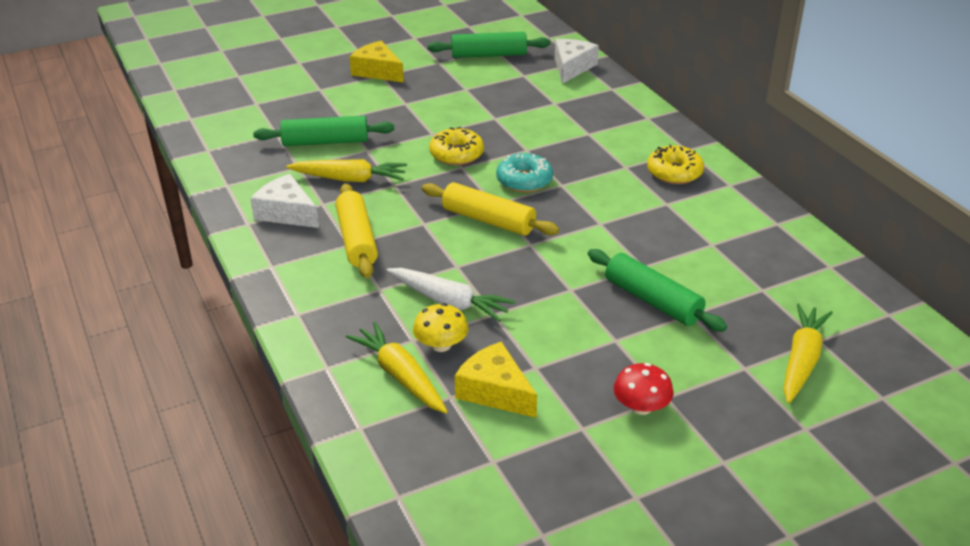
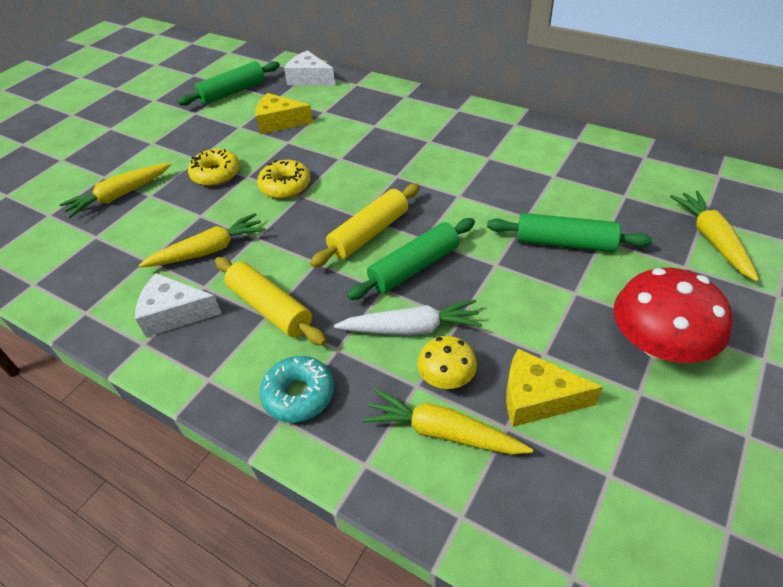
camera: 30 degrees left, 10 degrees up
(319, 109) = (120, 196): none -> yellow carrot
(325, 142) = (153, 224): green rolling pin -> green rolling pin (414, 267)
(377, 71) = (146, 140): yellow cheese -> yellow cheese (279, 122)
(488, 220) = (369, 233): yellow rolling pin -> yellow rolling pin turned 45 degrees counterclockwise
(524, 180) = (364, 185): turquoise donut -> turquoise donut (299, 395)
(572, 67) = (309, 79): white cheese -> white cheese turned 45 degrees counterclockwise
(641, 407) = (658, 344): red mushroom -> red mushroom, size x1.84
(674, 172) = (468, 131): yellow donut -> yellow donut (216, 174)

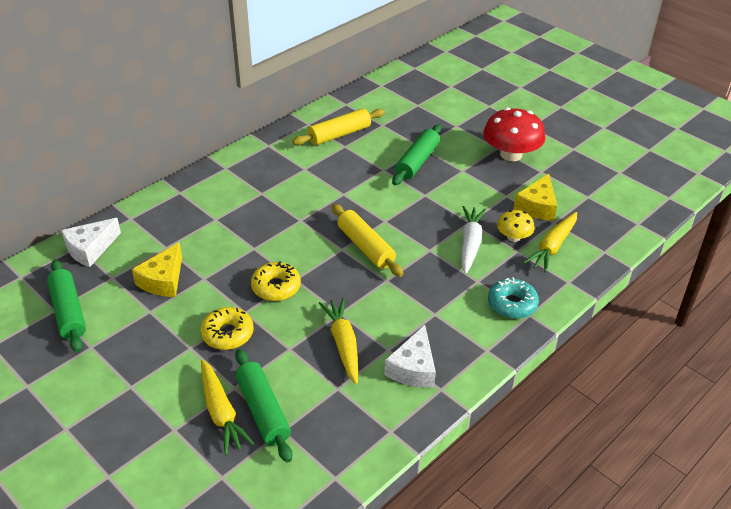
camera: 80 degrees left, 5 degrees down
(270, 308) = (427, 311): yellow rolling pin -> yellow rolling pin (339, 134)
(414, 267) = (413, 231): green rolling pin -> green rolling pin (263, 411)
(712, 240) = (438, 109): yellow carrot -> none

